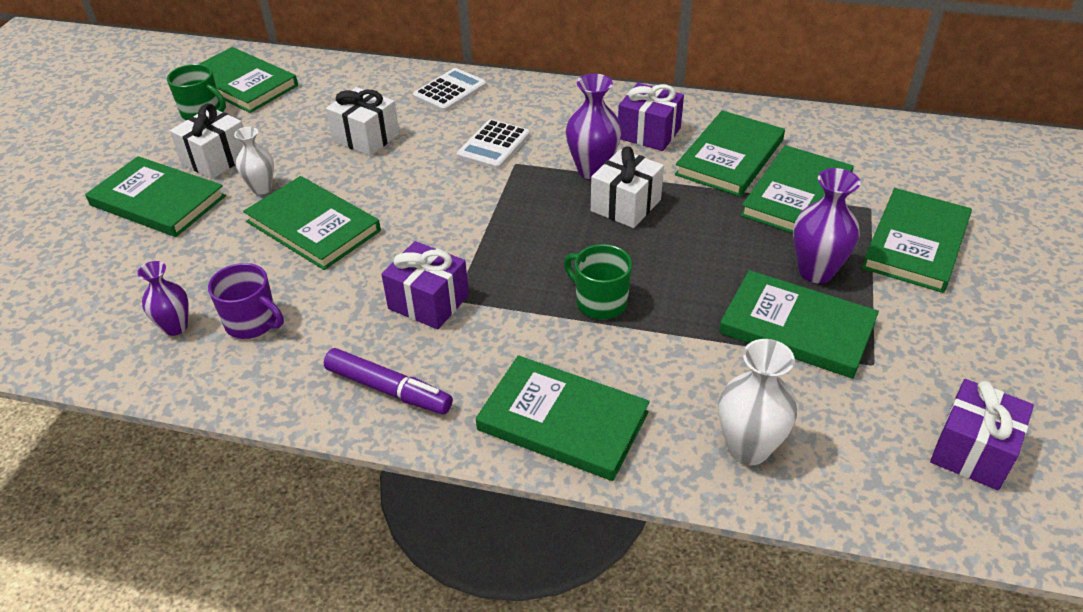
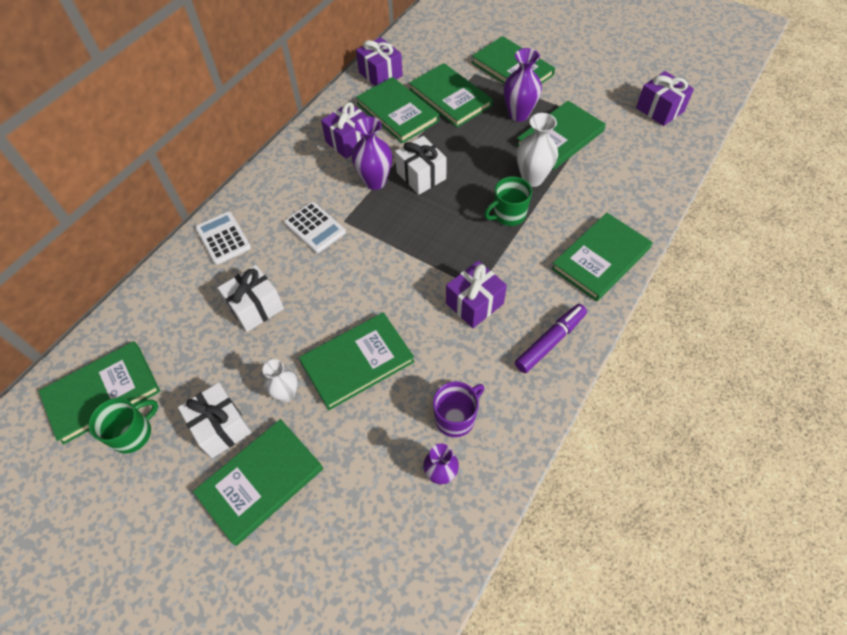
camera: 70 degrees left, 15 degrees up
(748, 448) = (639, 187): white vase -> white vase (532, 178)
(793, 125) = (380, 74): none -> purple gift

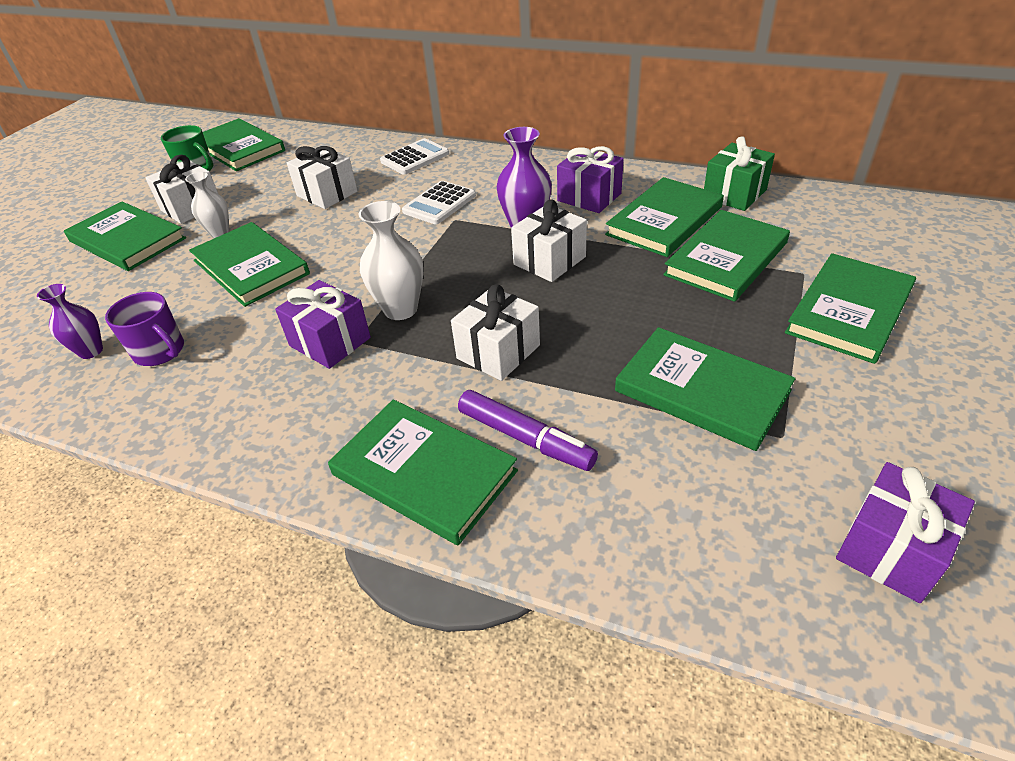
camera: 80 degrees right, 15 degrees down
(380, 74) = (734, 194): purple gift -> green gift
(508, 215) = (498, 352): green mug -> white gift
(518, 114) = (733, 334): purple vase -> none
(532, 178) = (585, 368): white vase -> white vase (400, 309)
(550, 341) = (260, 425): purple marker -> purple marker (525, 438)

